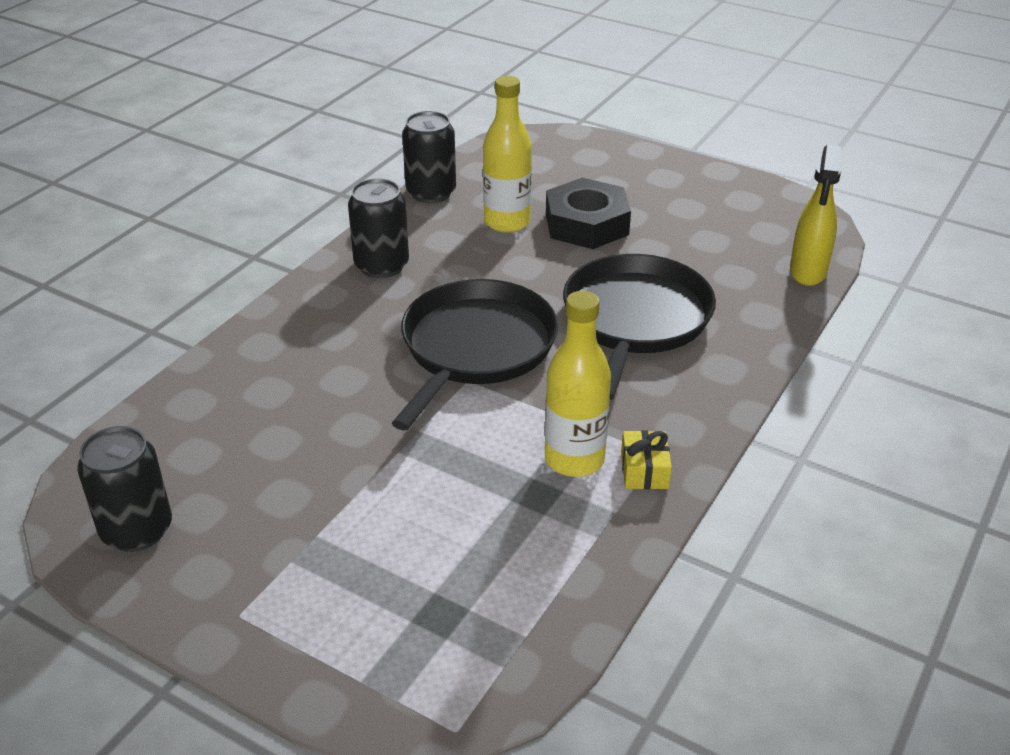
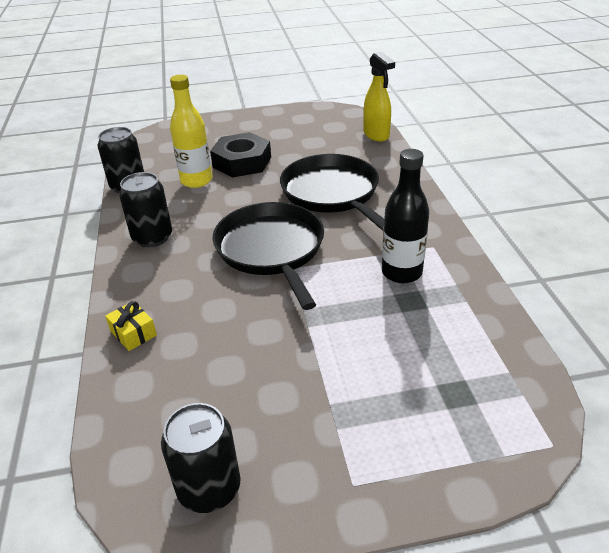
camera: 40 degrees left, 0 degrees up
(574, 459) = (401, 272): yellow bottle -> black bottle
(644, 470) = (439, 257): yellow gift -> yellow gift (133, 333)

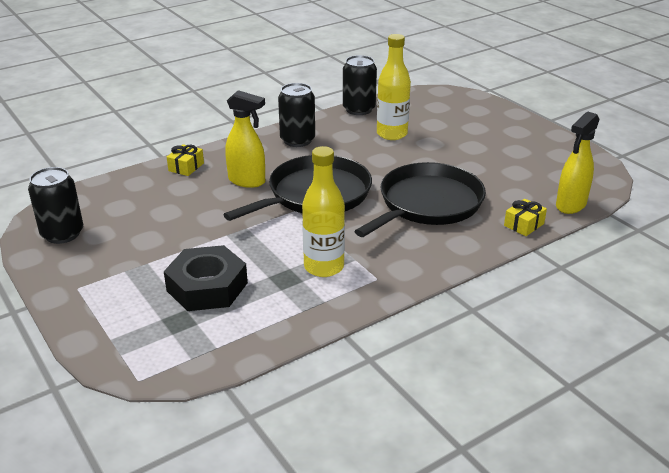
camera: 65 degrees right, 5 degrees down
(208, 290) = (247, 181): none -> yellow spray bottle
(242, 162) = (441, 146): black nut -> black nut (207, 287)
(391, 160) = (524, 225): none -> yellow gift
(401, 272) = (324, 267): black bottle -> yellow bottle

